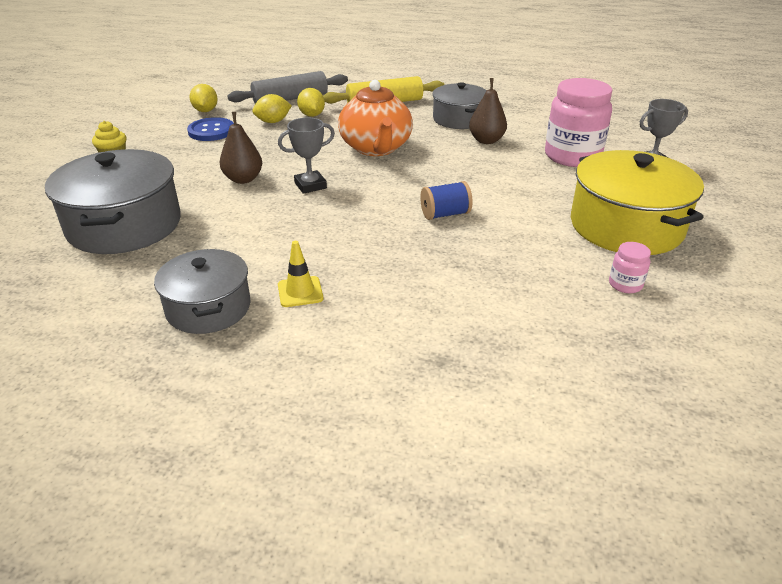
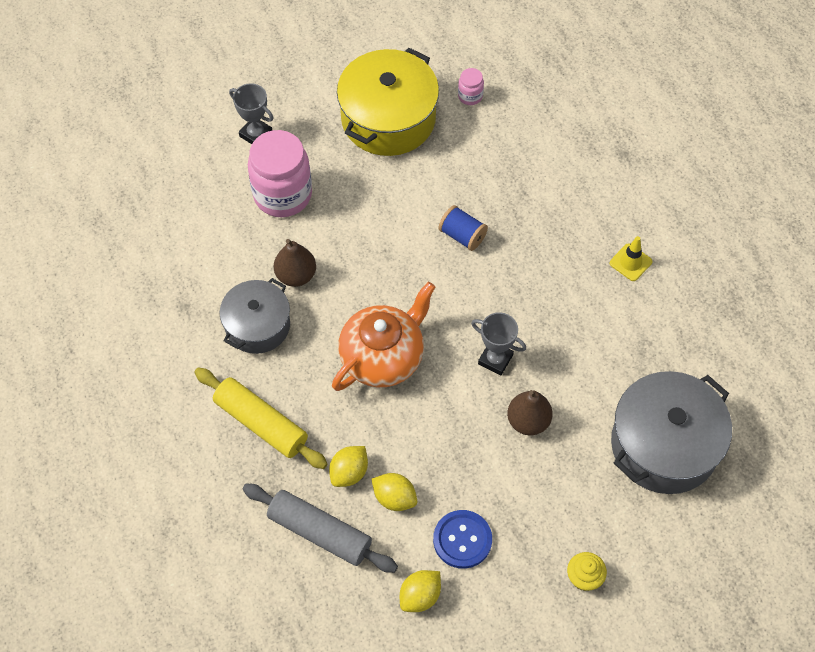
camera: 125 degrees left, 25 degrees up
(208, 308) = (690, 301): grey pot -> none

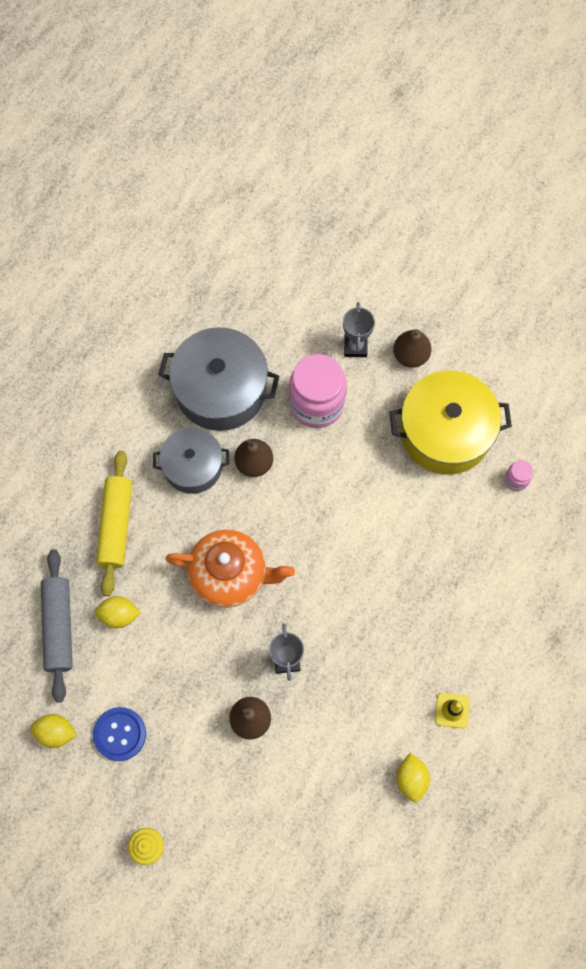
camera: 55 degrees right, 10 degrees up
(299, 100) = (410, 355): none -> brown pear
(394, 498) = (120, 662): yellow lemon -> yellow lemon (411, 779)
(462, 235) = (379, 561): blue spool -> none
(664, 445) = (302, 840): grey pot -> grey pot (221, 390)

